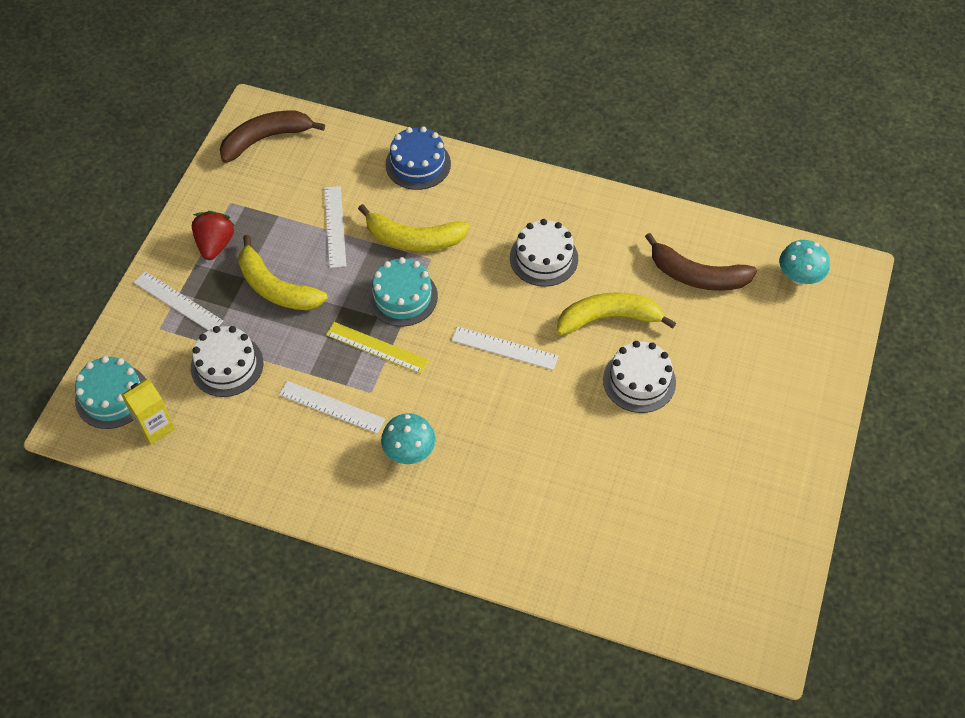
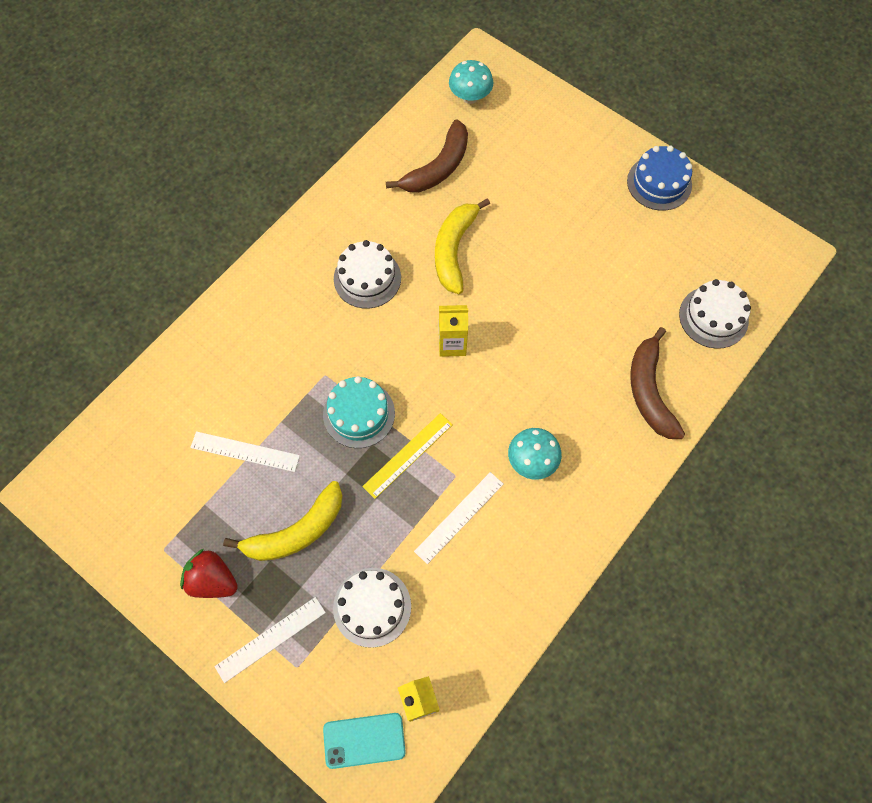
camera: 70 degrees left, 10 degrees up
(112, 396) = (364, 740): turquoise cake -> turquoise phone
(266, 139) = (94, 488): brown banana -> brown banana (649, 391)
(413, 239) = (295, 382): yellow banana -> none
(418, 164) = (204, 349): blue cake -> blue cake (659, 183)
(504, 348) = (452, 344): white ruler -> yellow carton
(639, 381) = (526, 250): white cake -> white cake (713, 317)

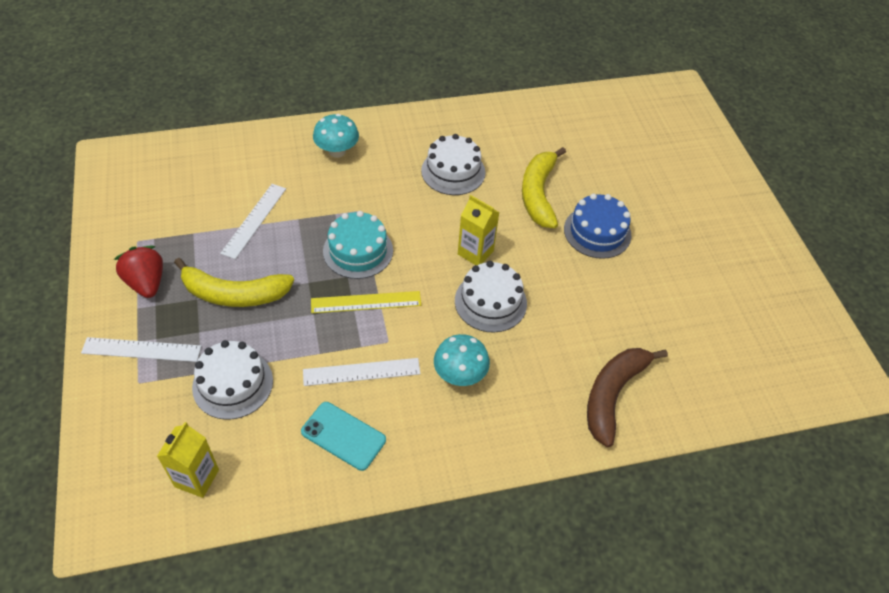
camera: 35 degrees right, 15 degrees down
(245, 452) = (254, 220): white ruler -> white ruler turned 60 degrees clockwise
(364, 740) = (128, 472): turquoise phone -> turquoise phone (343, 436)
(438, 167) = (578, 136): brown banana -> none
(454, 250) = (538, 194): yellow banana -> yellow banana turned 45 degrees counterclockwise
(470, 97) = (648, 108): turquoise mushroom -> turquoise mushroom (337, 151)
(659, 183) = (763, 252): blue cake -> blue cake (597, 232)
(713, 317) = (726, 379): white cake -> white cake (490, 302)

